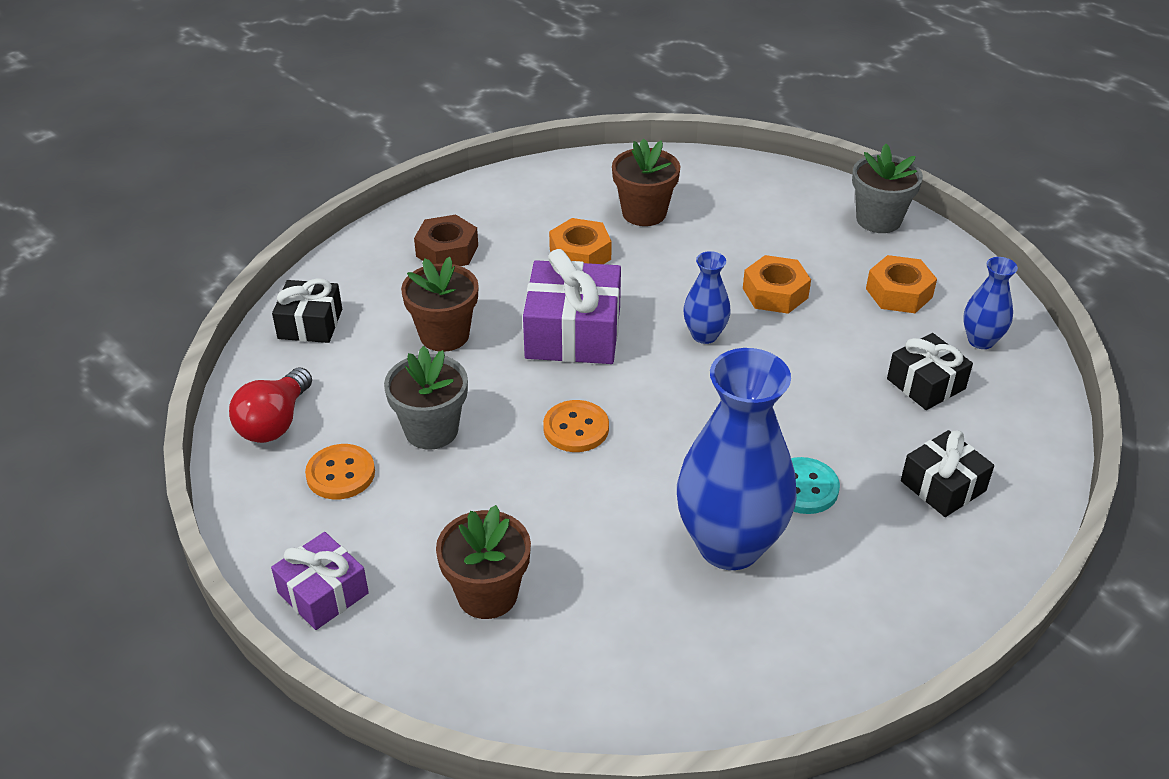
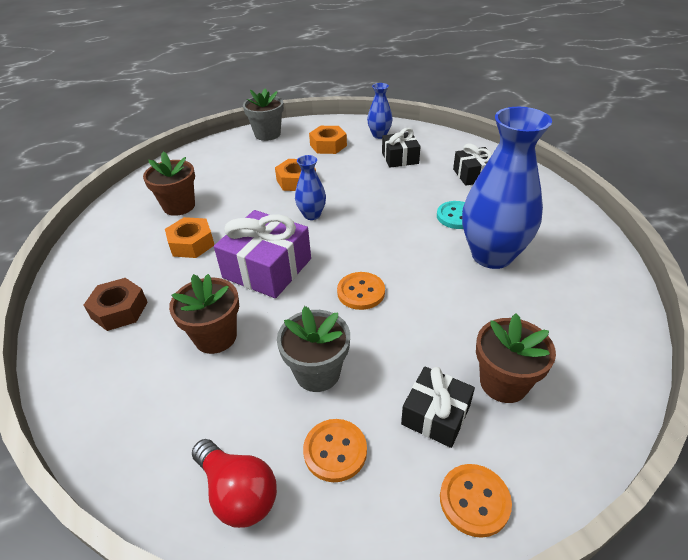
camera: 65 degrees left, 0 degrees up
(310, 324) = (125, 429): black gift -> black gift (436, 415)
(323, 593) = (474, 500): purple gift -> orange button

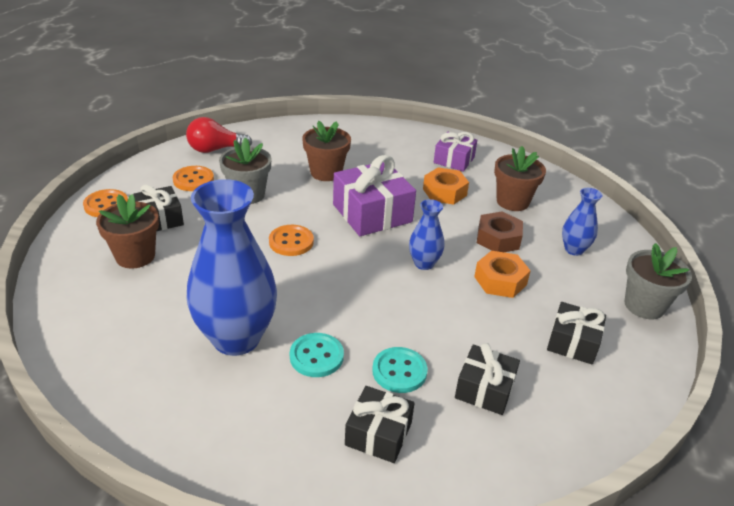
camera: 120 degrees right, 5 degrees down
(118, 261) = (454, 160): none -> purple gift
(119, 310) = (395, 150): brown nut -> brown nut (498, 239)
(328, 145) = (573, 342): orange nut -> black gift
(379, 135) = (570, 408): blue vase -> blue vase (574, 249)
(425, 185) = (399, 371): none -> turquoise button

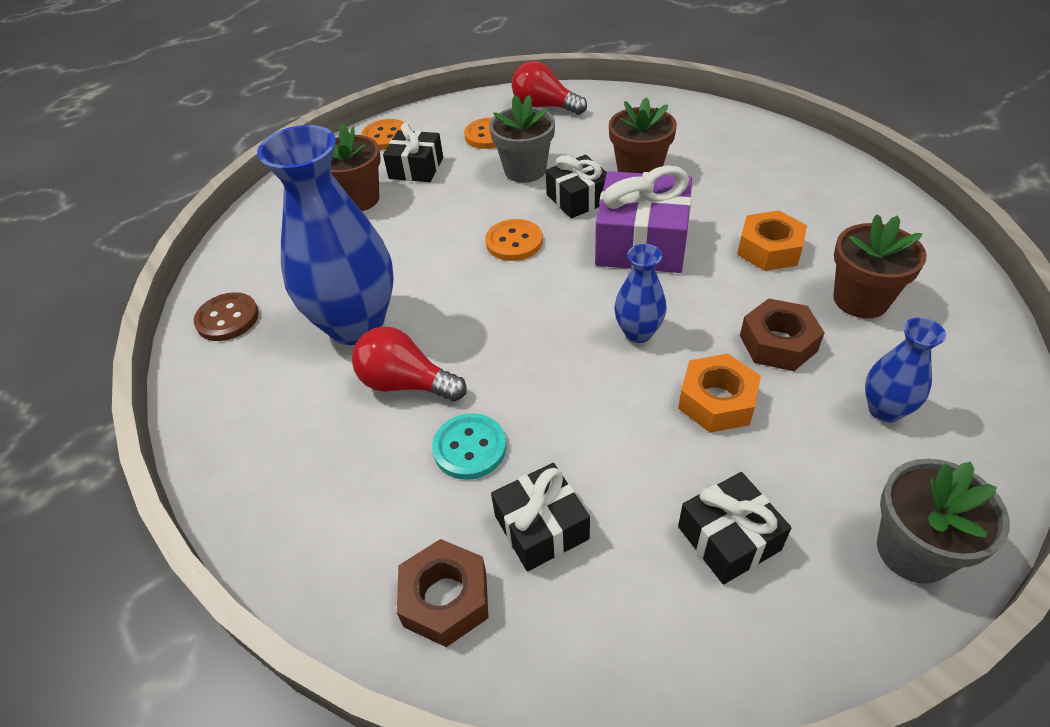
camera: 45 degrees right, 10 degrees up
(120, 382) = (227, 318): none -> brown button
(316, 356) = (406, 383): turquoise button -> red light bulb
(378, 434) = (375, 504): black gift -> black gift (578, 198)
(454, 160) = (832, 209): purple gift -> none
(477, 456) = (445, 599): none -> brown nut

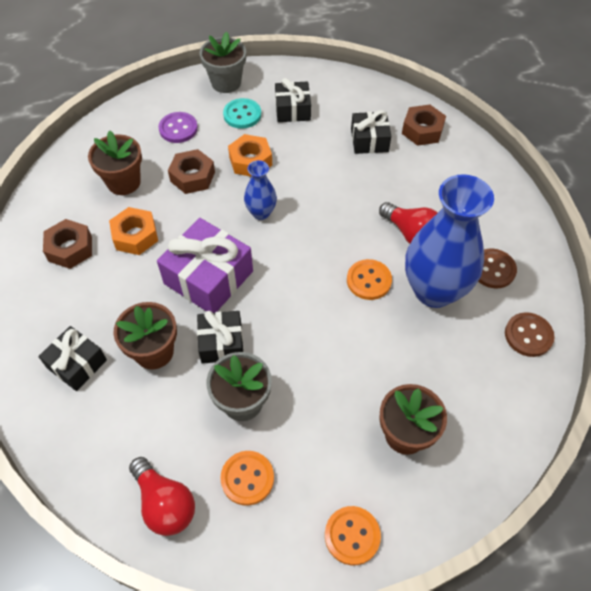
camera: 160 degrees left, 10 degrees up
(277, 378) = (493, 269): none -> brown button
(416, 168) = (338, 457): black gift -> black gift (77, 364)
(469, 448) = (388, 185): turquoise button -> turquoise button (242, 115)
(514, 242) = (295, 318): orange button -> orange button (369, 280)
(825, 212) = (70, 248): none -> brown nut
(884, 410) = (178, 129): blue vase -> purple button

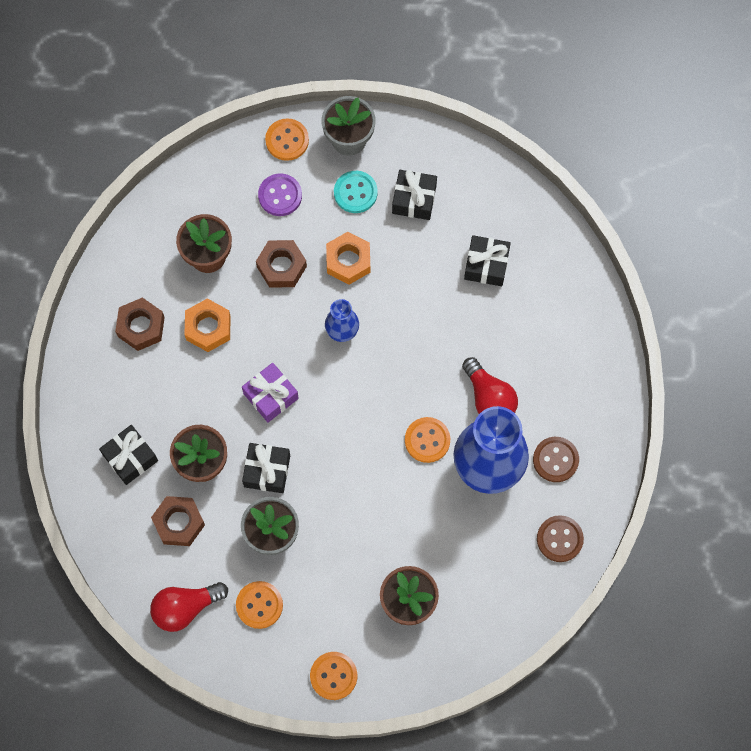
camera: 15 degrees right, 15 degrees up
(165, 503) = (185, 608): red light bulb -> red light bulb turned 90 degrees clockwise
(175, 92) = (287, 140): none -> orange button
(208, 277) = (271, 396): purple gift -> purple gift, size x0.61
(422, 130) = (550, 265): brown nut -> brown nut (179, 523)

